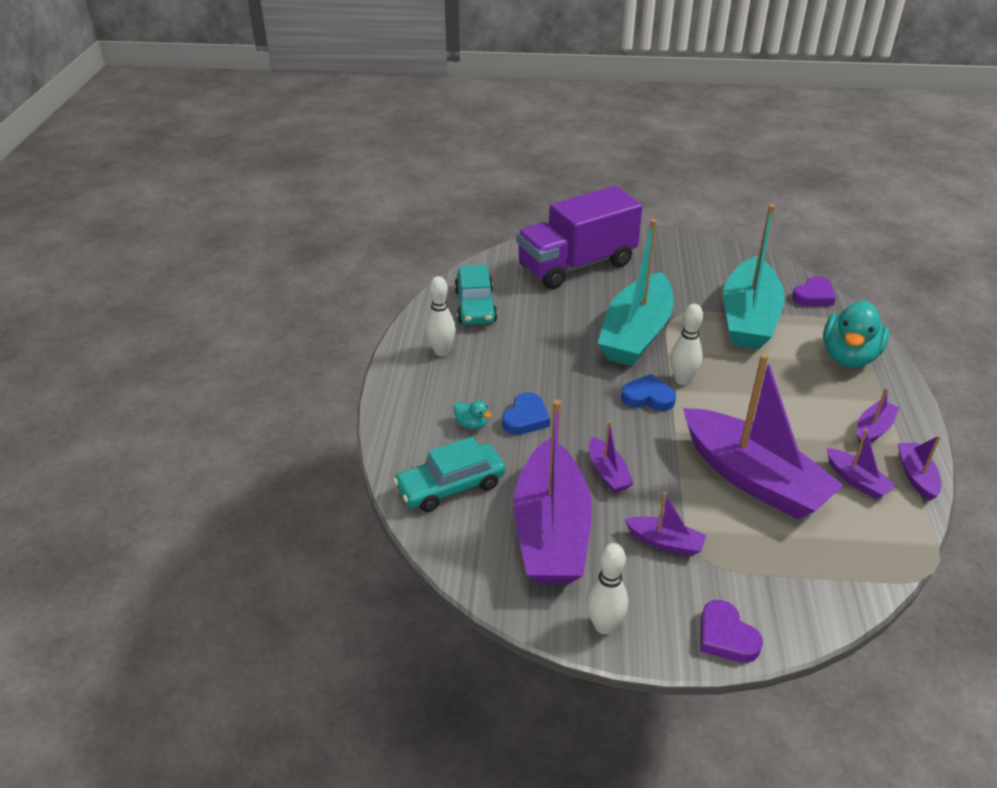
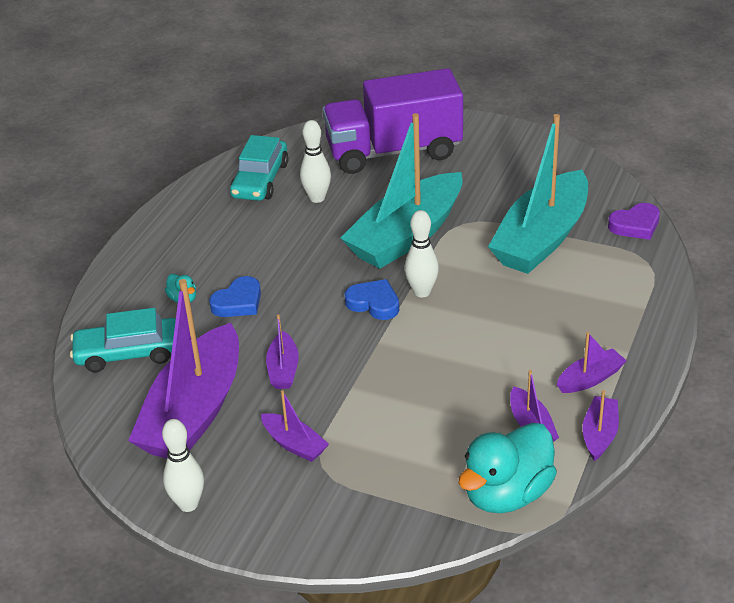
camera: 20 degrees right, 0 degrees up
(441, 351) = (198, 222): white bowling pin -> white bowling pin (317, 198)
(726, 636) = (293, 538): purple heart -> none
(753, 478) = (424, 402): purple boat -> none
(848, 357) = (623, 298): turquoise duck -> turquoise duck (507, 494)

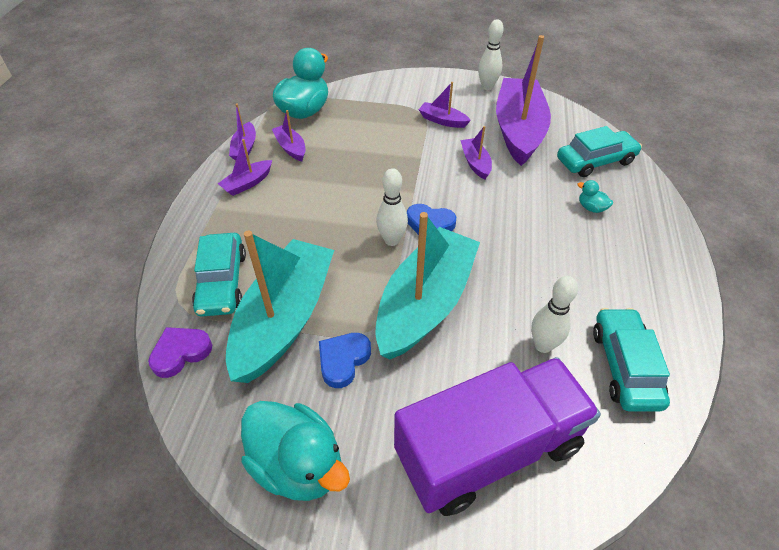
camera: 165 degrees right, 10 degrees up
(238, 302) = (543, 211): blue heart -> blue heart (343, 360)
(532, 158) = (298, 465): none -> turquoise duck
(606, 274) = (222, 282): none -> turquoise car

